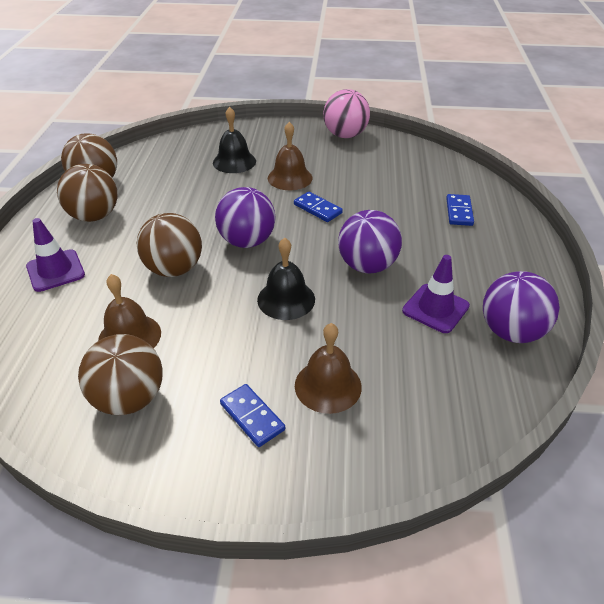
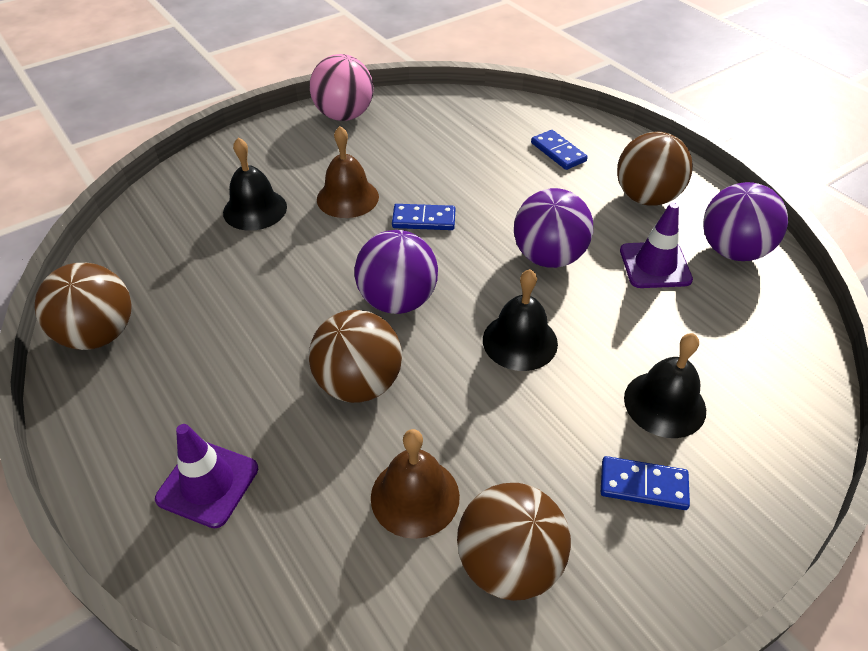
camera: 40 degrees left, 5 degrees up
(94, 216) = (161, 380): brown ball -> brown ball (646, 197)
(328, 385) = (664, 404): brown bell -> black bell

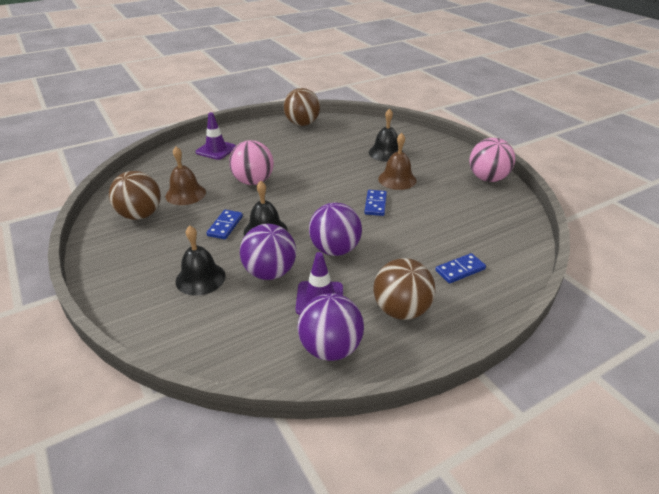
camera: 95 degrees right, 10 degrees down
(359, 384) = (253, 181): brown ball -> pink ball
(397, 300) = (306, 193): purple ball -> purple ball (270, 273)
(643, 485) = (155, 260): blue domino -> blue domino (225, 226)

